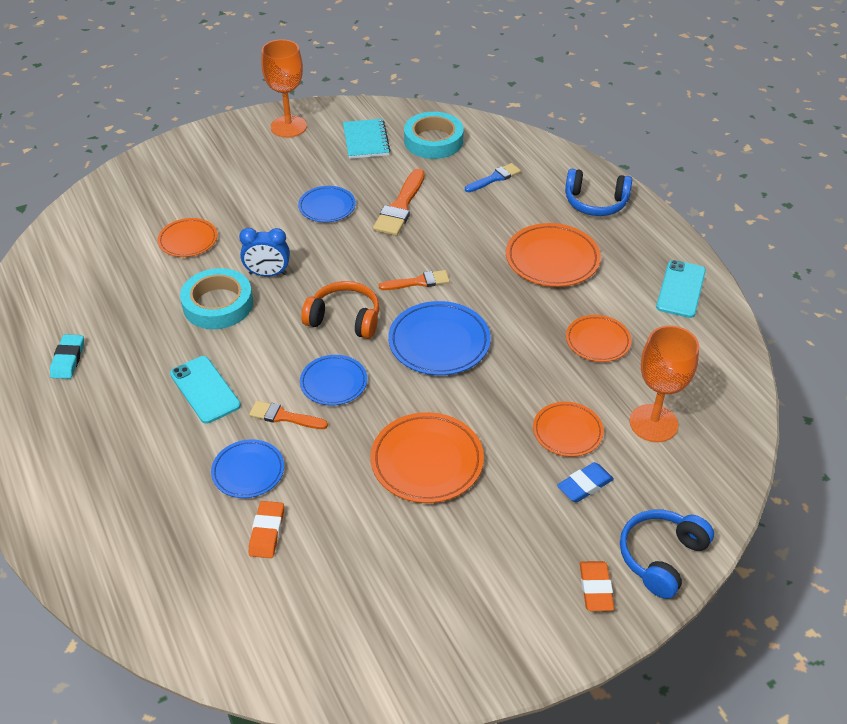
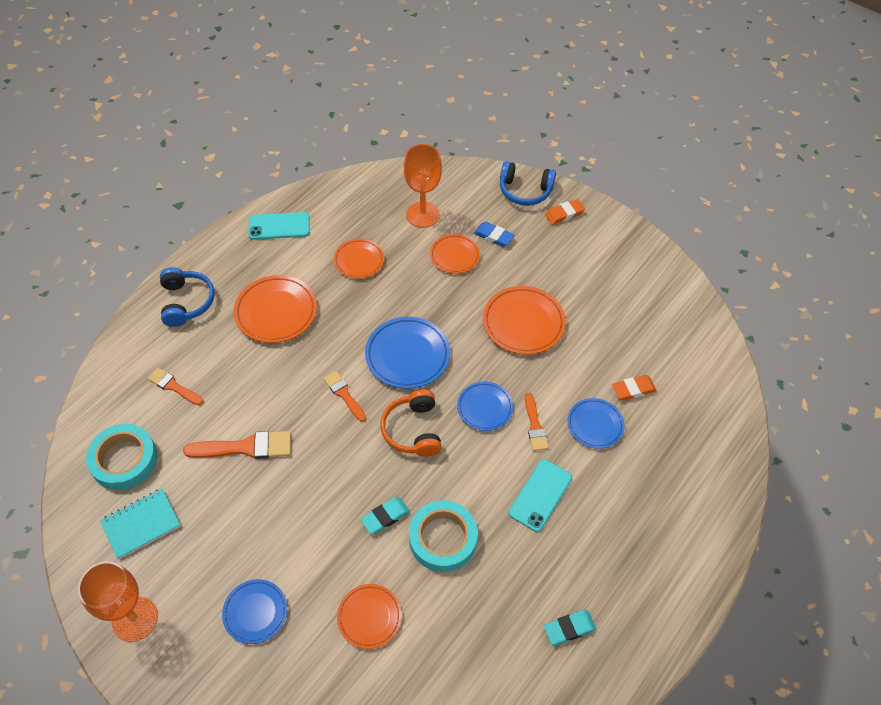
camera: 115 degrees left, 10 degrees up
(268, 274) = (385, 517): blue clock -> turquoise eraser
(327, 207) = (268, 511): blue plate -> blue plate (255, 612)
(494, 178) = (173, 386): blue brush -> orange brush

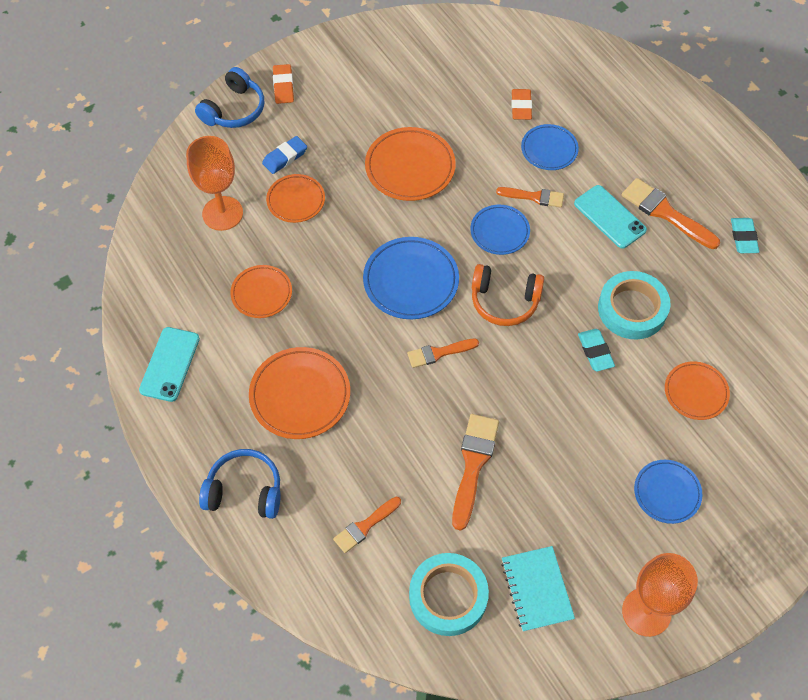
camera: 70 degrees left, 5 degrees up
(567, 545) = (665, 213): none -> orange brush

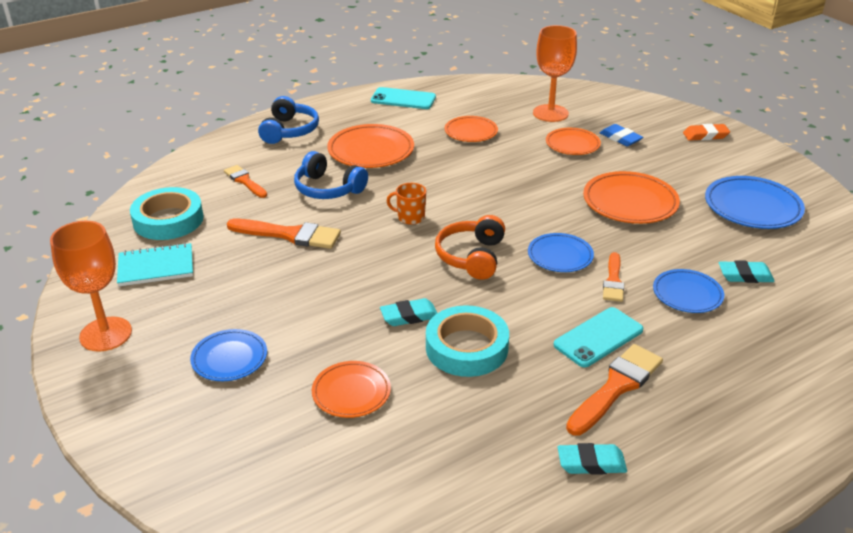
camera: 90 degrees right, 25 degrees down
(234, 109) = (667, 114): blue headphones -> blue headphones (328, 189)
(411, 281) = (491, 202): blue plate -> blue plate (752, 207)
(439, 353) = (410, 217): orange brush -> orange mug
(521, 107) = (745, 275): orange eraser -> turquoise eraser

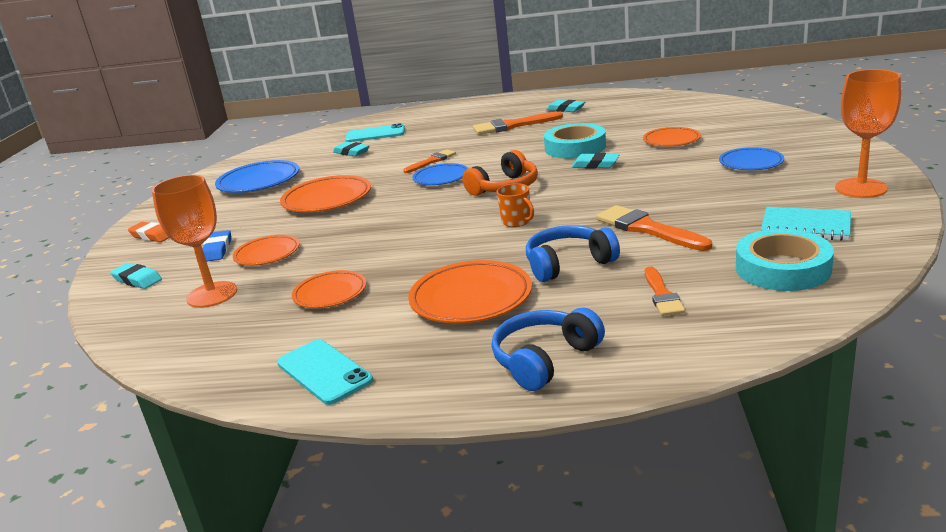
camera: 140 degrees left, 10 degrees down
(328, 189) = (568, 264): blue headphones -> blue headphones turned 90 degrees counterclockwise
(598, 337) = (488, 141): turquoise phone -> turquoise phone (375, 134)
(627, 108) = (137, 280): none -> turquoise eraser
(687, 294) = (402, 150): blue plate -> none

